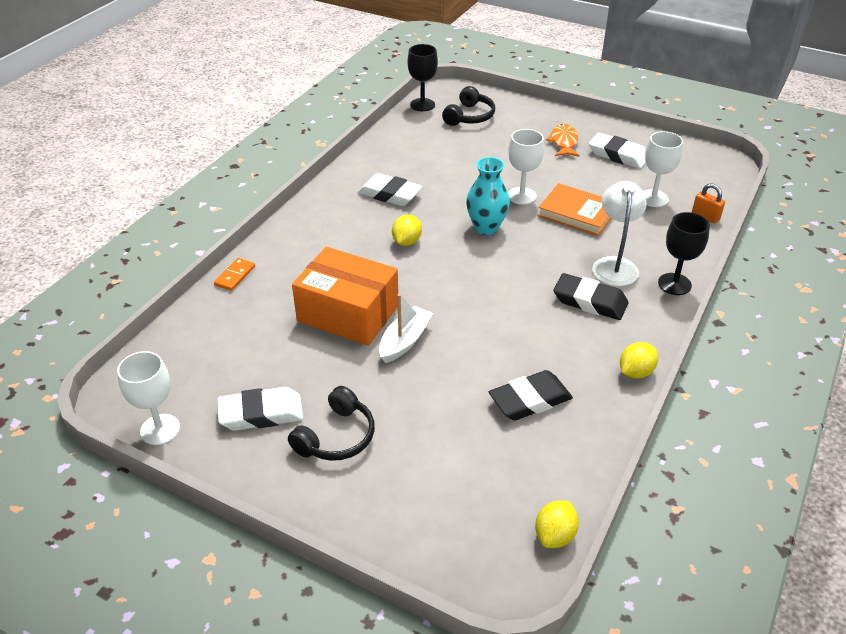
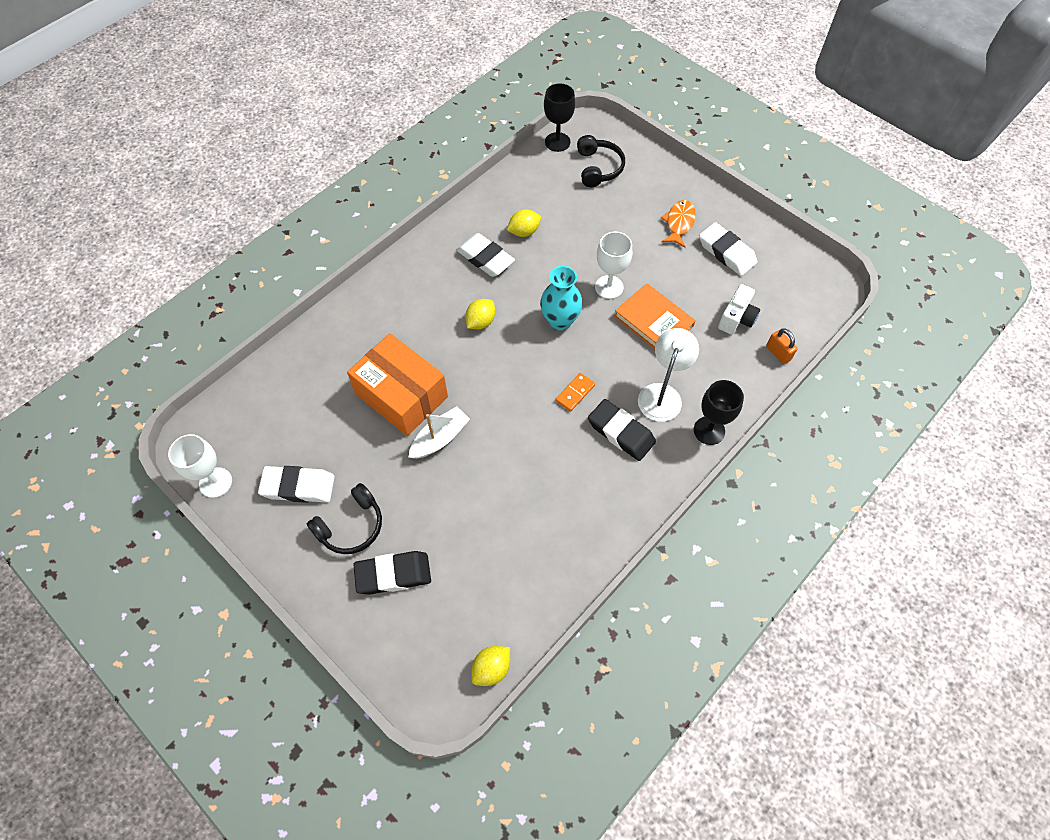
camera: 15 degrees right, 20 degrees up
(235, 276) = (318, 329): orange domino -> orange domino (575, 393)
(469, 116) = (598, 168): black headphones -> black headphones turned 45 degrees counterclockwise
(530, 400) = (524, 529): black eraser -> black eraser (393, 574)
(635, 372) = (628, 522): yellow lemon -> yellow lemon (524, 232)
(653, 198) = (736, 318): white goblet -> white camera

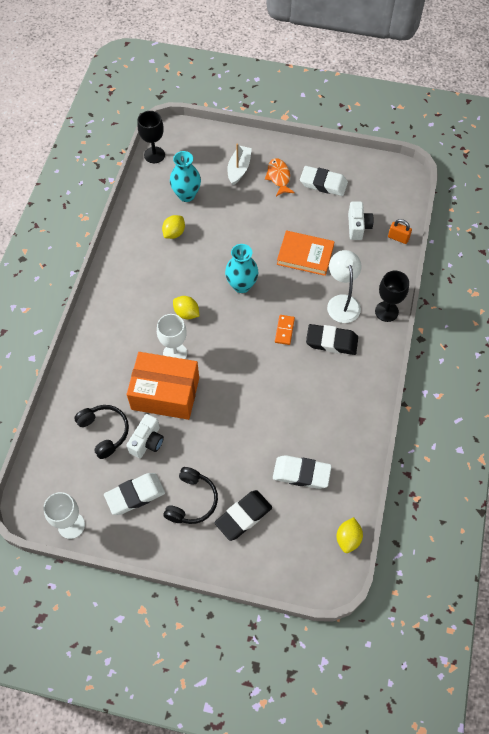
camera: 30 degrees left, 0 degrees up
(349, 437) = (147, 441): none -> white camera
(440, 438) = (213, 409): white boat -> white boat (239, 169)
(480, 322) = (186, 313): yellow lemon -> yellow lemon turned 60 degrees counterclockwise
(485, 258) = (159, 266): white eraser -> white eraser (301, 473)
(564, 198) = (186, 195): none -> turquoise vase
(598, 168) = (197, 161): black headphones -> black headphones (104, 432)
(609, 287) = (260, 245): white goblet -> white goblet (175, 353)

